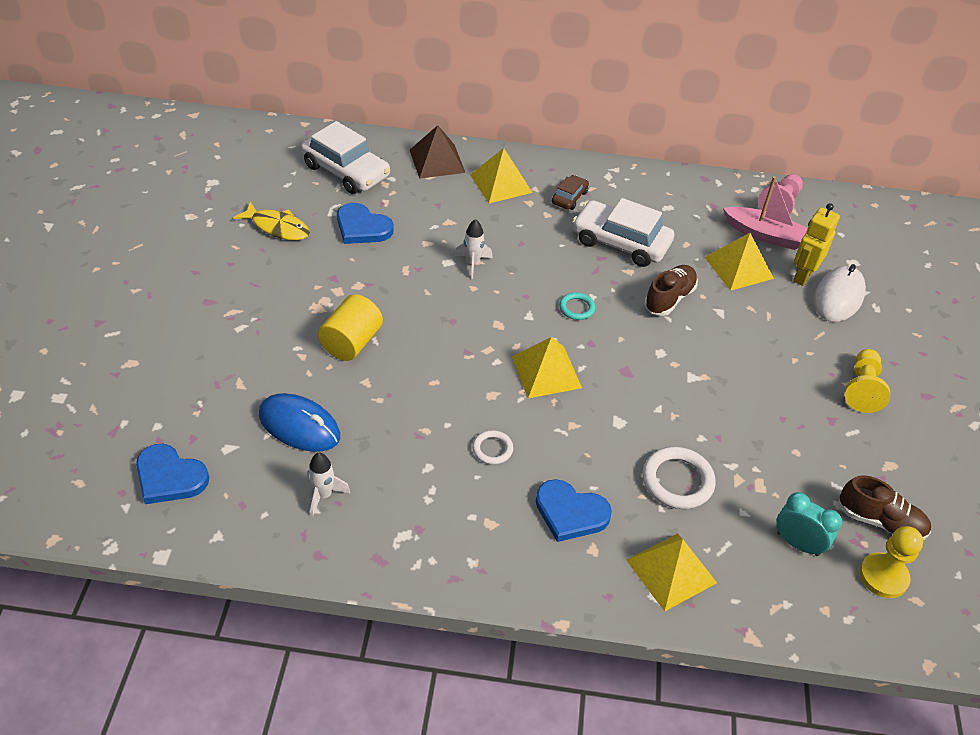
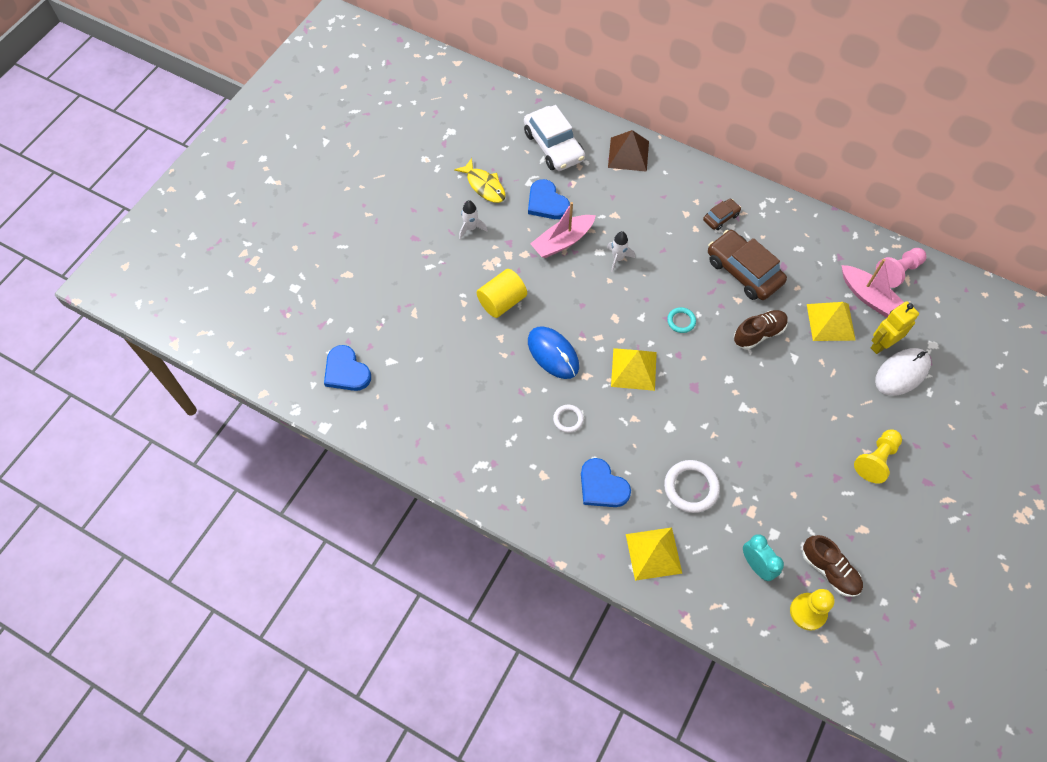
camera: 25 degrees right, 15 degrees up
(299, 425) = (442, 358): blue mouse -> blue mouse (553, 354)
(323, 495) = (440, 417): white rocket -> white rocket (471, 228)
(399, 262) = (562, 241): none -> pink boat
(501, 183) = (671, 189): yellow pyramid -> none
(620, 242) = (743, 271): white car -> brown car

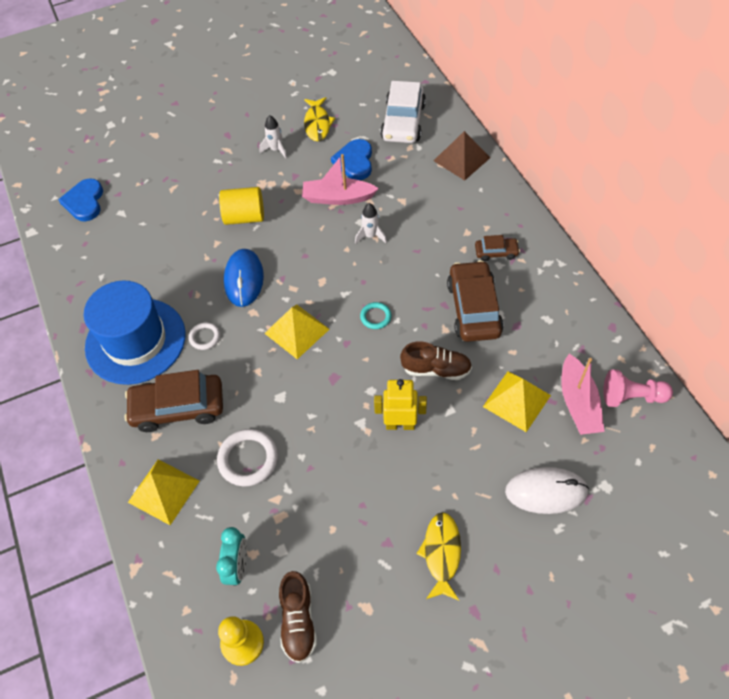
camera: 40 degrees right, 5 degrees down
(515, 458) = (135, 341): none -> blue hat
(602, 486) = (178, 408): blue heart -> brown car
(876, 460) = (441, 553): yellow pawn -> yellow fish
(881, 344) = (549, 452): yellow robot -> yellow robot (400, 424)

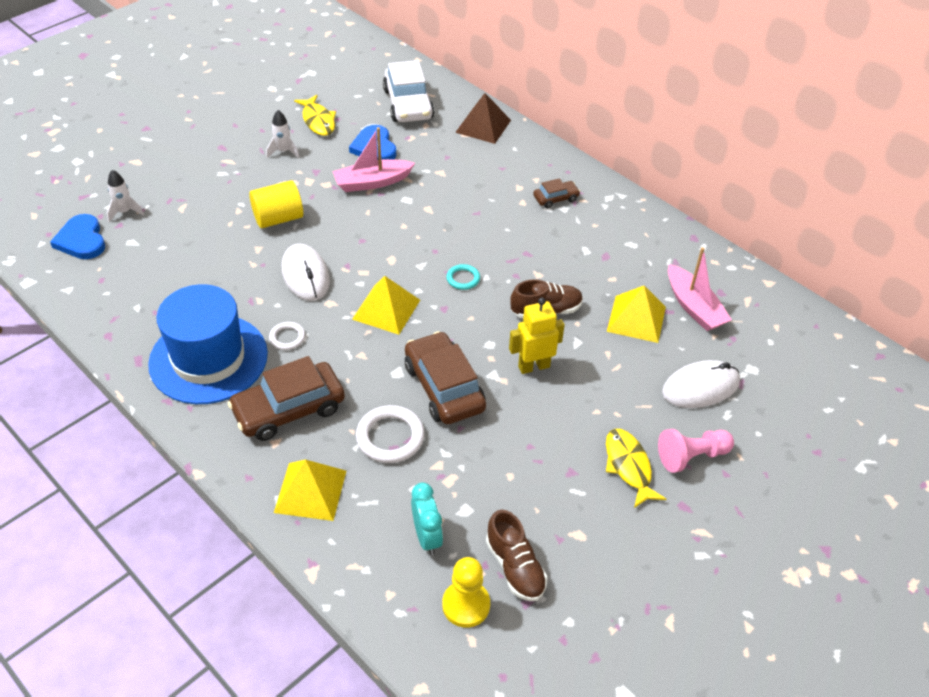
camera: 25 degrees left, 10 degrees down
(244, 279) = (305, 275): blue mouse -> white mouse
(370, 236) = (423, 209): white rocket -> white rocket (125, 212)
(473, 308) = (557, 250): brown car -> brown car (444, 387)
(631, 397) = (739, 290): pink pawn -> pink pawn (691, 456)

